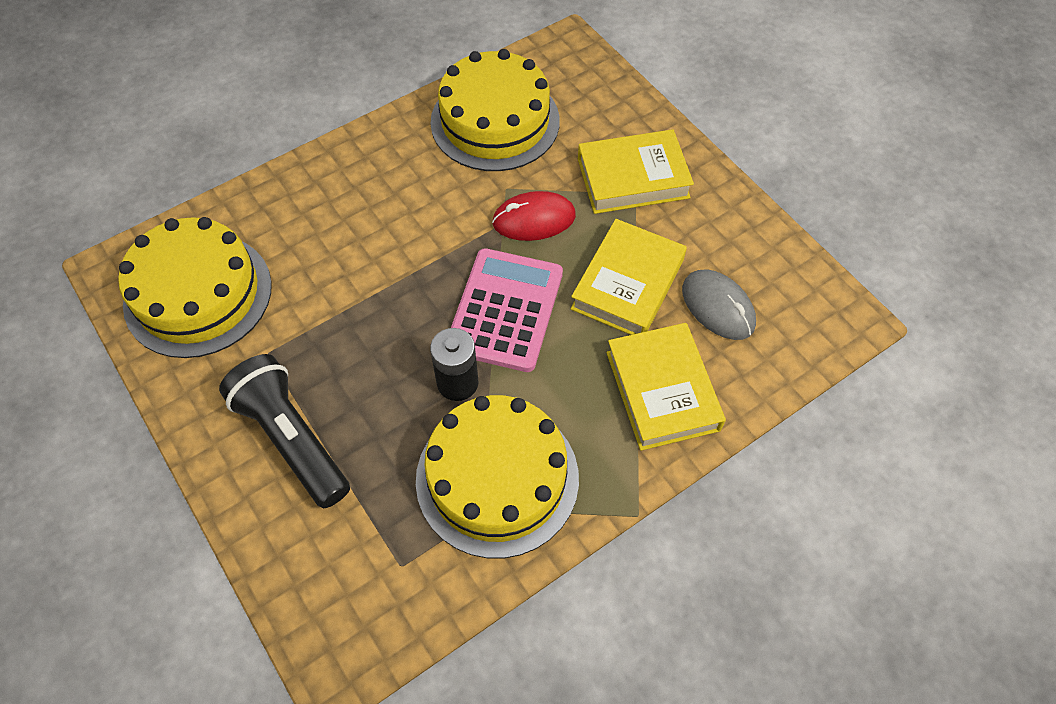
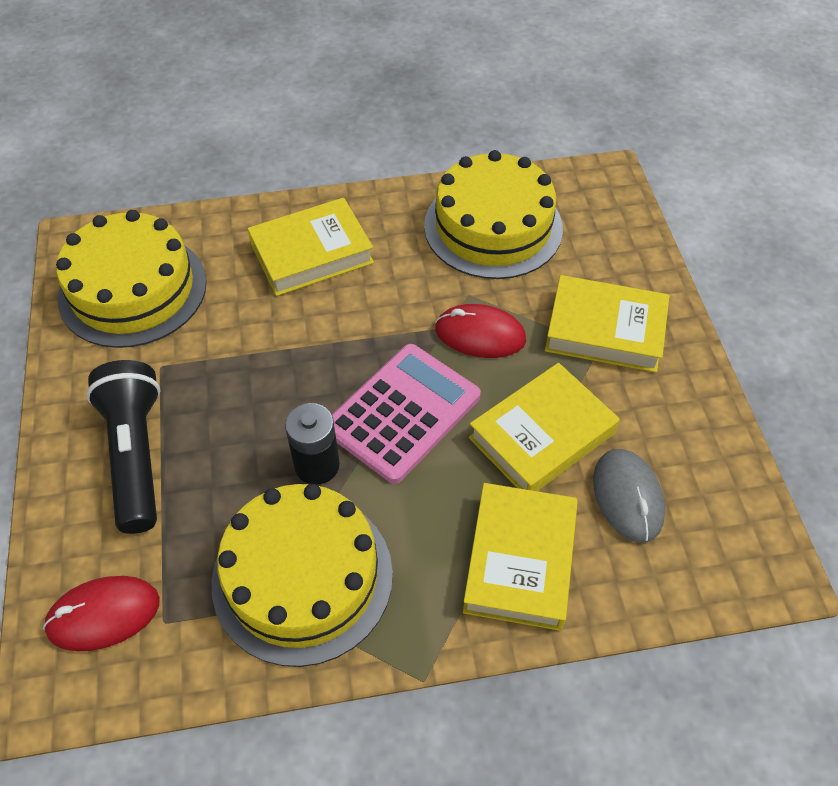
camera: 25 degrees right, 5 degrees down
(345, 583) = (103, 615): none -> red mouse
(348, 201) = (311, 253): none -> yellow book

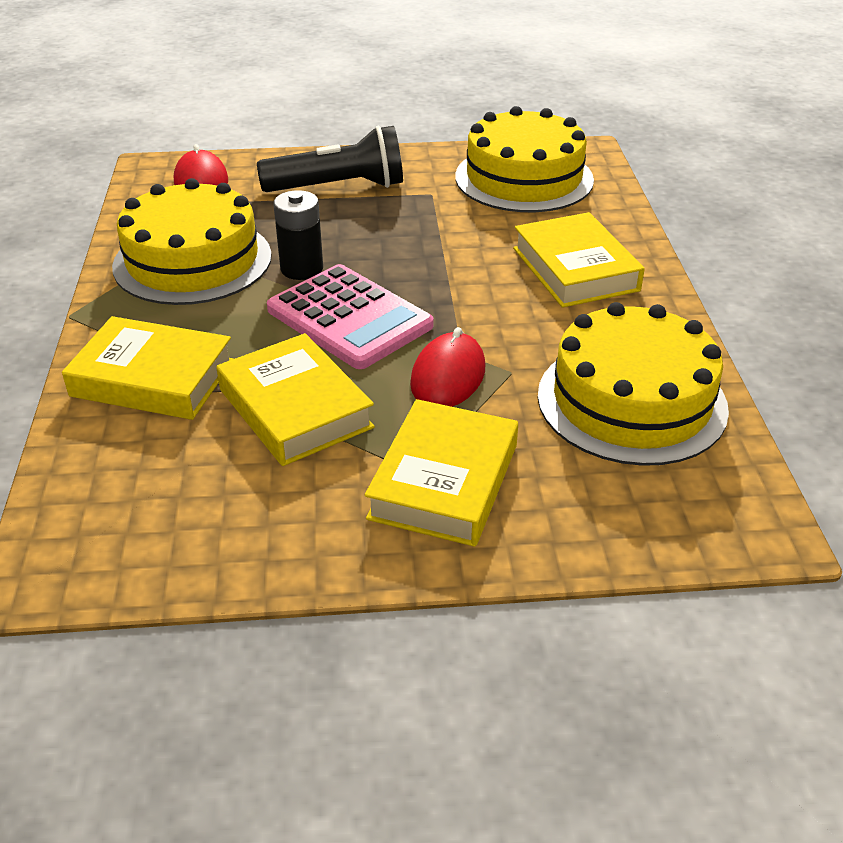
camera: 95 degrees right, 15 degrees down
(627, 497) = (194, 464): grey mouse -> none

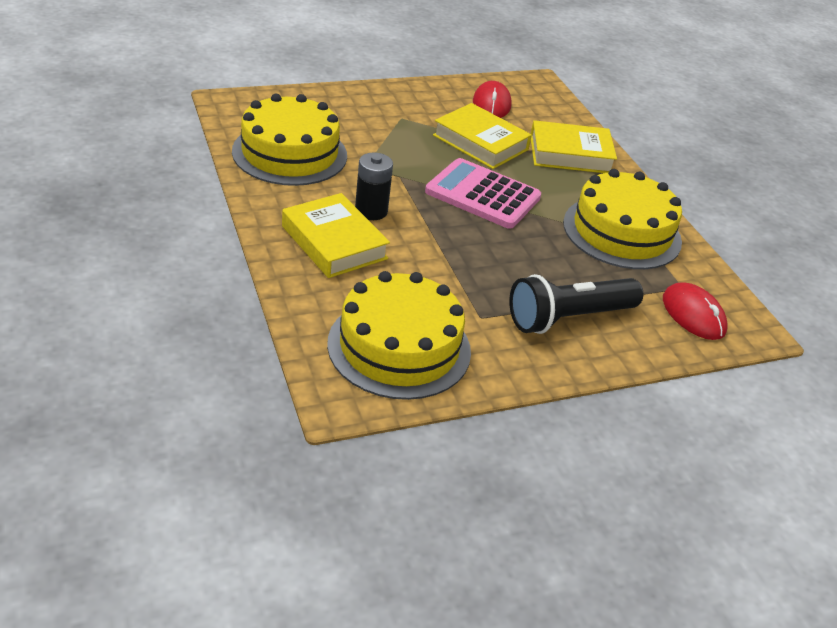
camera: 160 degrees right, 0 degrees up
(302, 269) = (540, 230): black battery -> black battery (371, 211)
(444, 481) = (386, 115): yellow book -> none
(448, 376) = (403, 162): red mouse -> red mouse (491, 104)

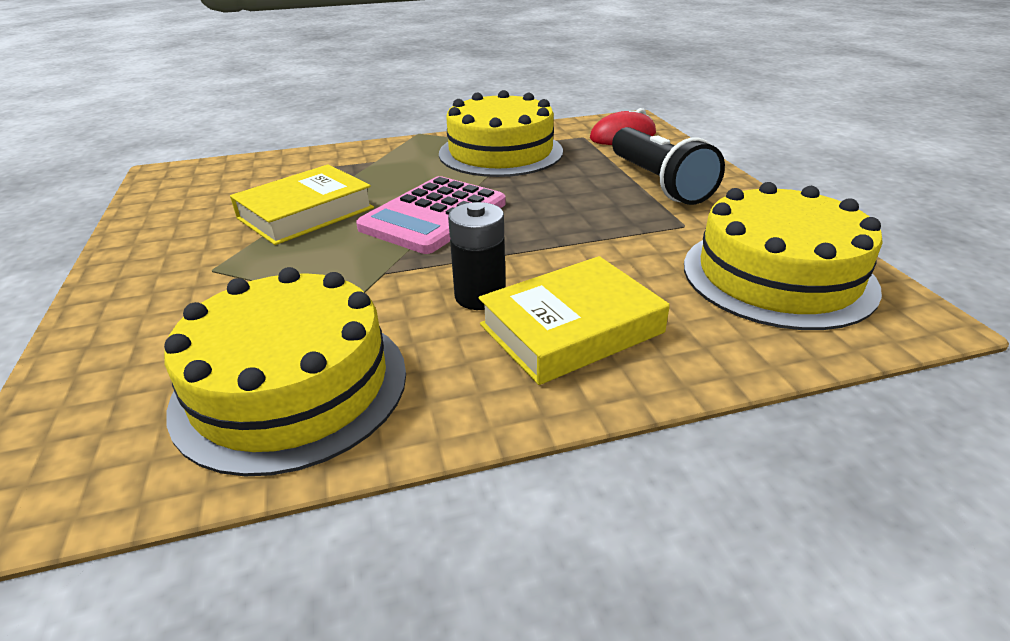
camera: 80 degrees left, 5 degrees down
(491, 104) = (206, 202): red mouse -> none
(570, 154) = (347, 165): yellow book -> none

